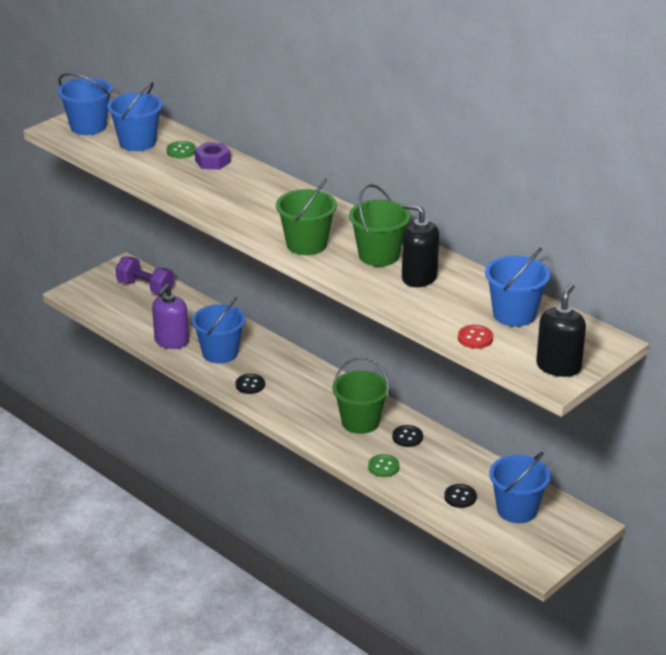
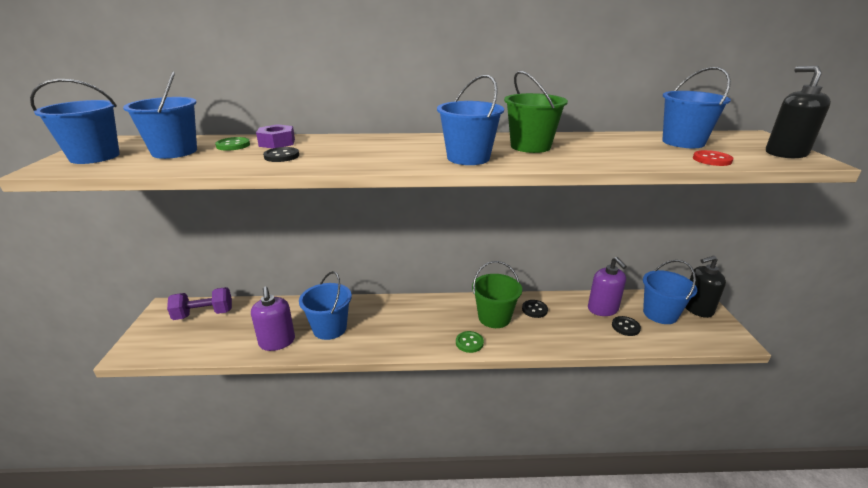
camera: 45 degrees left, 5 degrees down
(250, 385) = (385, 338): black button -> black button (281, 156)
(306, 244) = (468, 158): green bucket -> blue bucket
(383, 467) = (557, 338): green button -> green button (469, 343)
(419, 277) = (585, 147): black soap dispenser -> black soap dispenser (697, 308)
(471, 474) = (603, 309): none -> purple soap dispenser

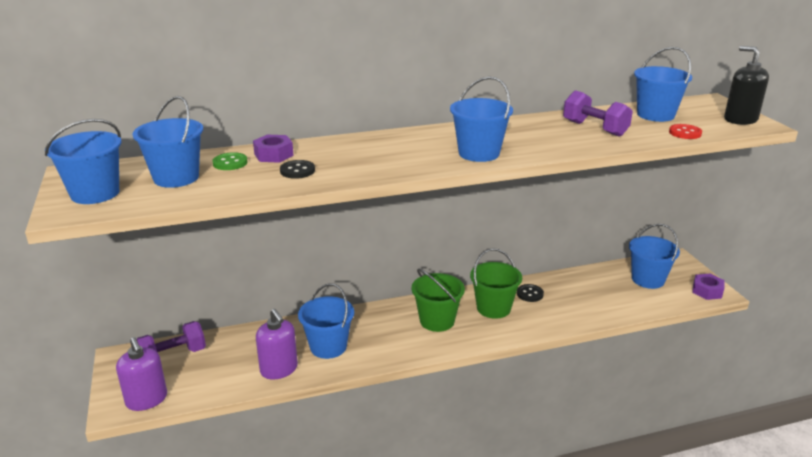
camera: 15 degrees left, 0 degrees up
(469, 343) = (480, 336): green button -> none
(530, 146) = (526, 133): green bucket -> green bucket (437, 321)
(603, 309) = (594, 283): purple soap dispenser -> purple soap dispenser (146, 399)
(607, 148) = (595, 128): none -> purple dumbbell
(625, 327) = (620, 297): black button -> none
(697, 308) = (679, 269): black soap dispenser -> none
(723, 336) = (707, 291): none -> purple nut

